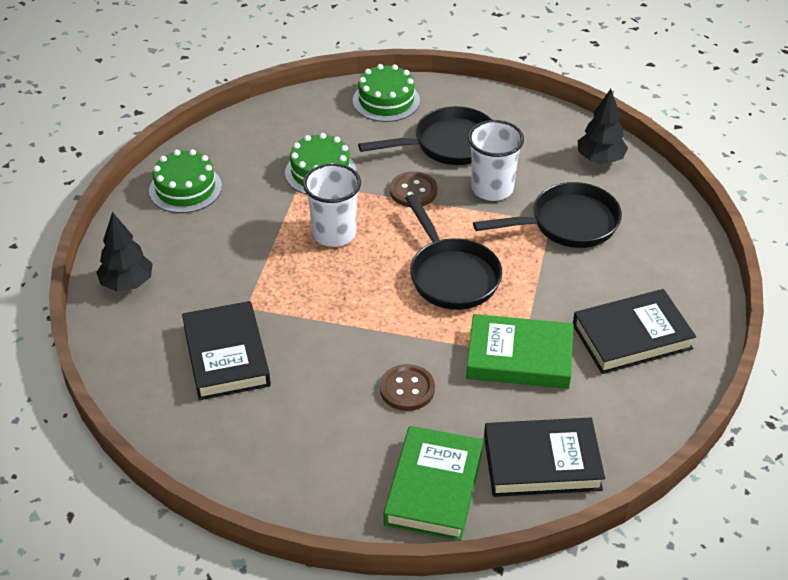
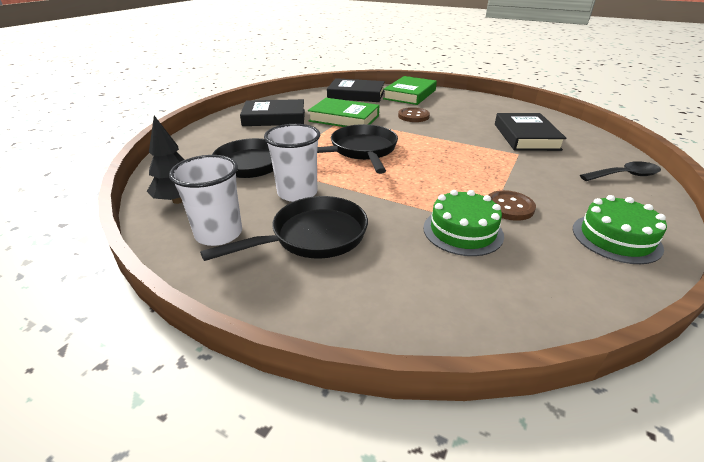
camera: 165 degrees left, 10 degrees down
(127, 283) = (624, 175): black tree -> black spoon
(334, 233) = (451, 182): white cup -> white cup (219, 234)
(386, 100) = (363, 309): green cake -> none
(413, 191) = (370, 201): brown button -> brown button (509, 207)
(448, 144) = (313, 237): black pan -> black pan turned 150 degrees clockwise

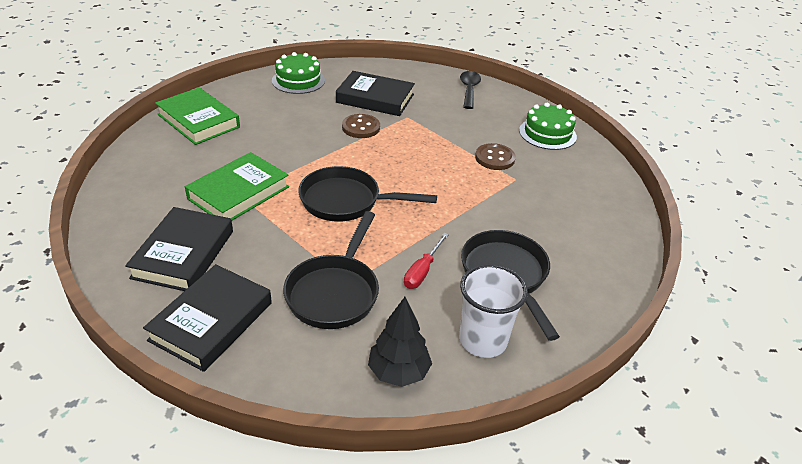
camera: 75 degrees left, 5 degrees up
(297, 193) = (422, 271): white cup -> red screwdriver
(356, 95) = (156, 161): black book -> black book (211, 321)
(413, 116) = (274, 141): brown button -> brown button (361, 127)
(462, 231) = (521, 192): green cake -> green cake (298, 80)

